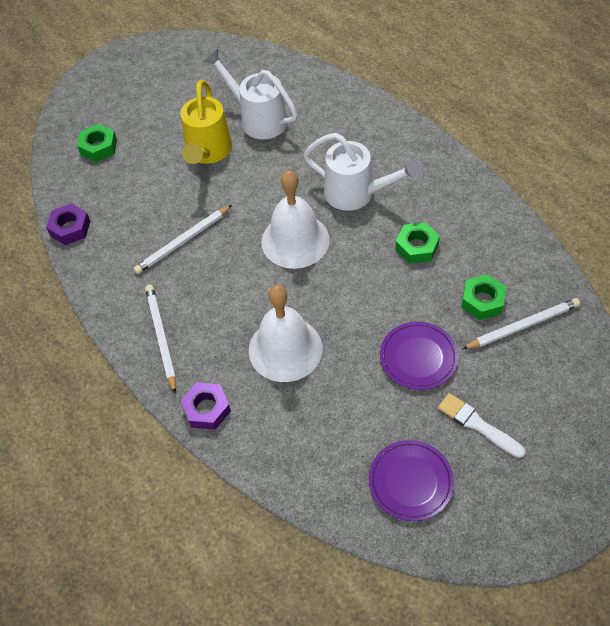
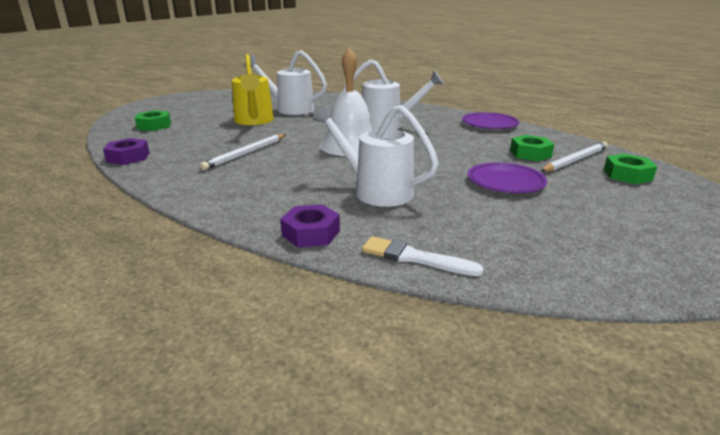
camera: 20 degrees left, 30 degrees down
(161, 337) = (240, 199): white pencil -> none
(285, 349) = (376, 191): white bell -> white watering can
(410, 482) = (575, 248): purple plate -> purple plate (489, 124)
(416, 247) = (454, 139): green nut -> green nut (627, 175)
(477, 425) = (598, 207): white brush -> white brush (415, 258)

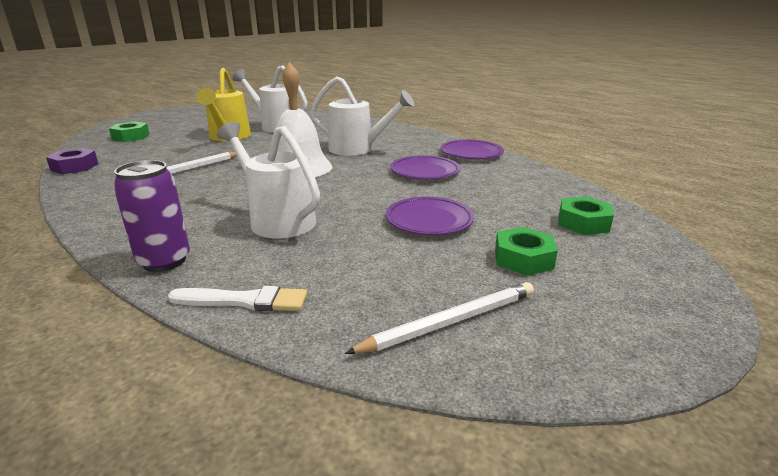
camera: 10 degrees right, 0 degrees up
(311, 233) = (164, 261): purple nut -> purple can
(415, 258) = (244, 301): white brush -> white brush turned 150 degrees clockwise
(464, 142) = (425, 171): none -> purple plate
(530, 154) = (487, 189): green nut -> green nut (523, 259)
(575, 160) = (534, 200): white pencil -> white pencil (450, 321)

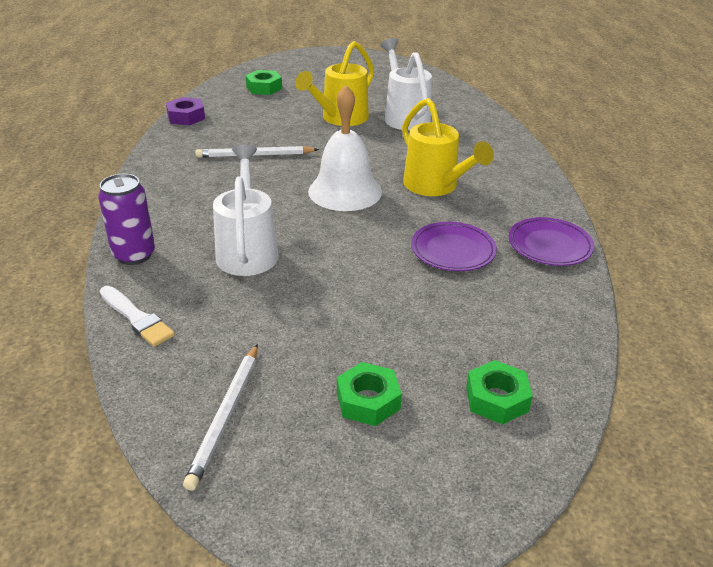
camera: 40 degrees right, 10 degrees up
(358, 149) = (435, 186): white watering can -> yellow watering can
(429, 220) = (359, 314): purple plate -> none
(450, 321) = (226, 416): white pencil -> white pencil turned 90 degrees clockwise

